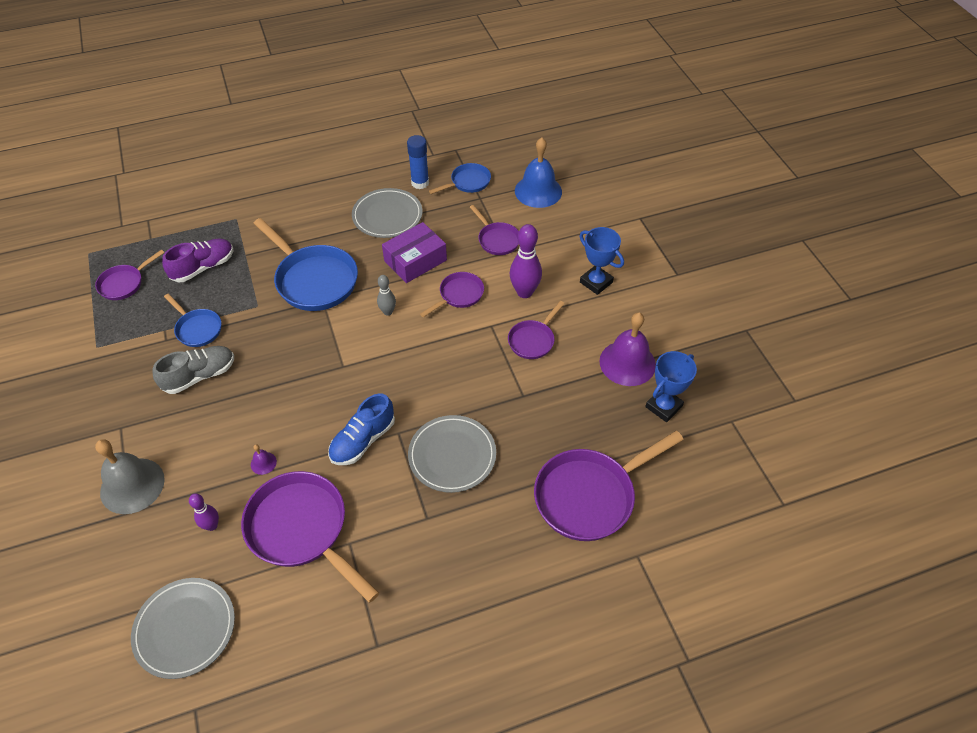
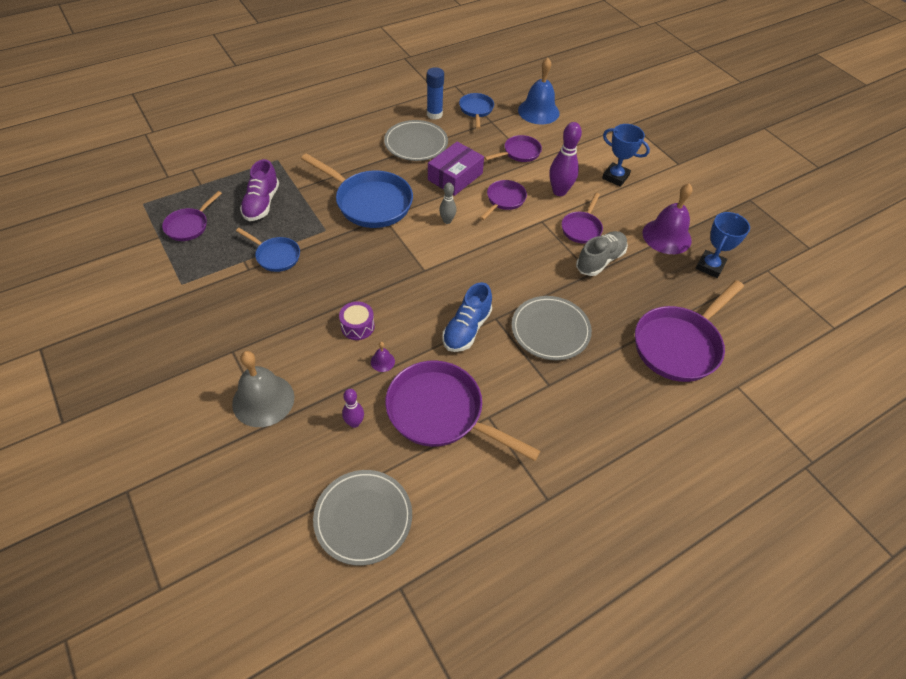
camera: 15 degrees left, 0 degrees up
(199, 376) = (293, 296): grey shoe -> grey shoe (600, 260)
(203, 267) = (261, 203): purple shoe -> purple shoe turned 150 degrees clockwise
(252, 420) = (357, 326): none -> purple drum
(468, 182) = (476, 110): blue pan -> blue pan turned 45 degrees counterclockwise
(497, 240) = (519, 153): purple pan -> purple pan turned 75 degrees counterclockwise

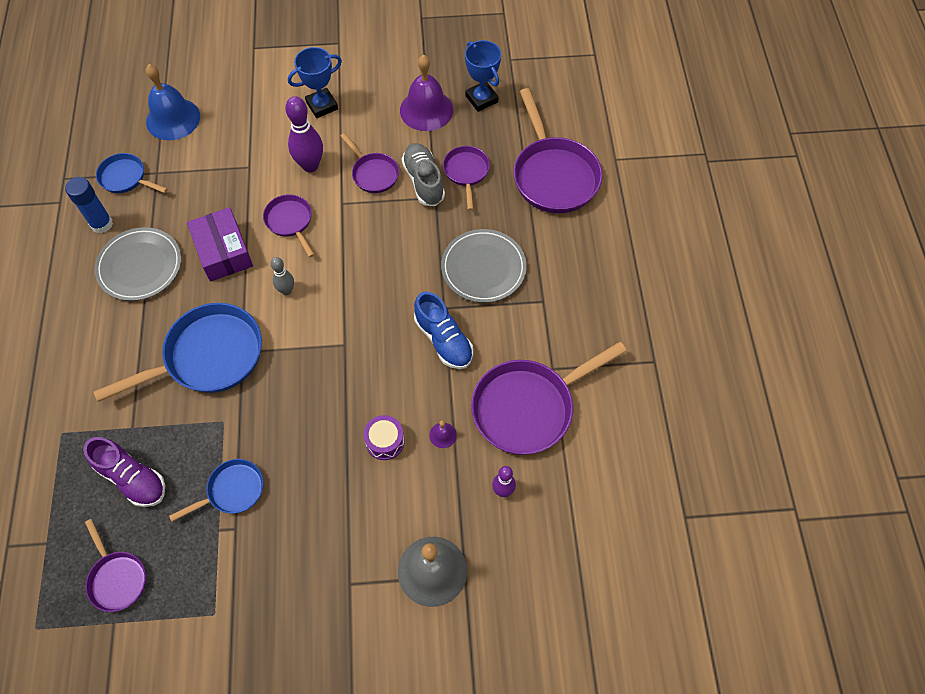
camera: 60 degrees left, 10 degrees up
(363, 518) = (607, 522): grey plate -> none
(519, 153) = (227, 171): purple pan -> purple pan (466, 172)

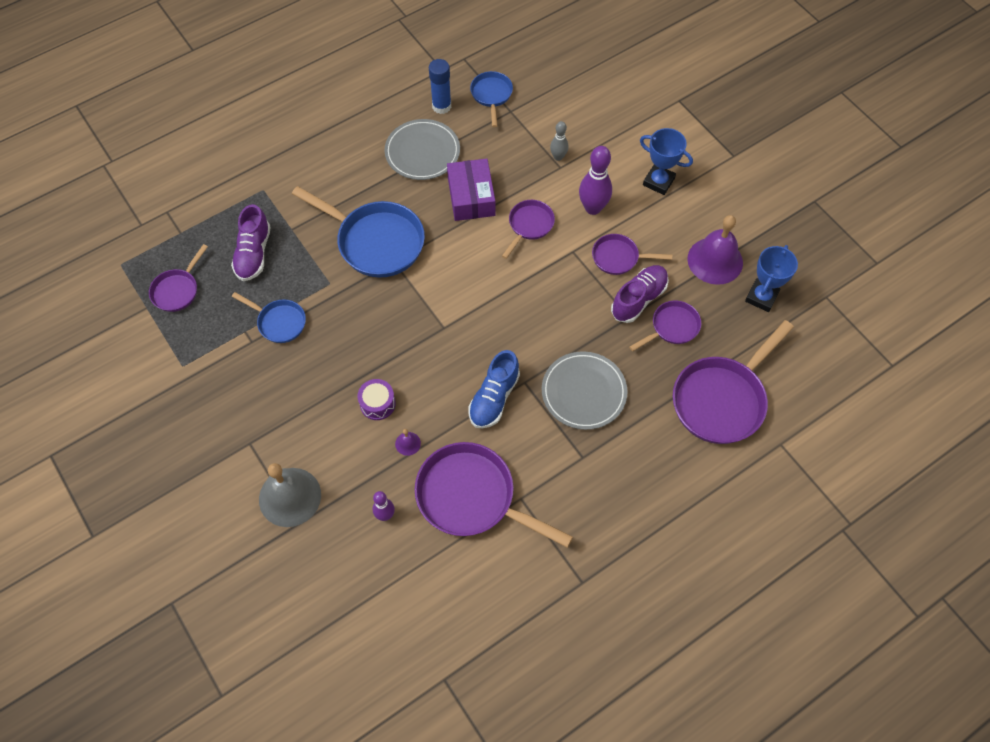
camera: 60 degrees right, 0 degrees up
(173, 119) = (567, 90): blue bell -> none
(223, 251) = (471, 197): purple box -> purple box turned 45 degrees counterclockwise
(286, 290) = (465, 260): grey bowling pin -> grey bowling pin (558, 157)
(373, 174) = (618, 258): purple pan -> purple pan turned 75 degrees clockwise
(424, 181) = (638, 299): grey shoe -> purple shoe

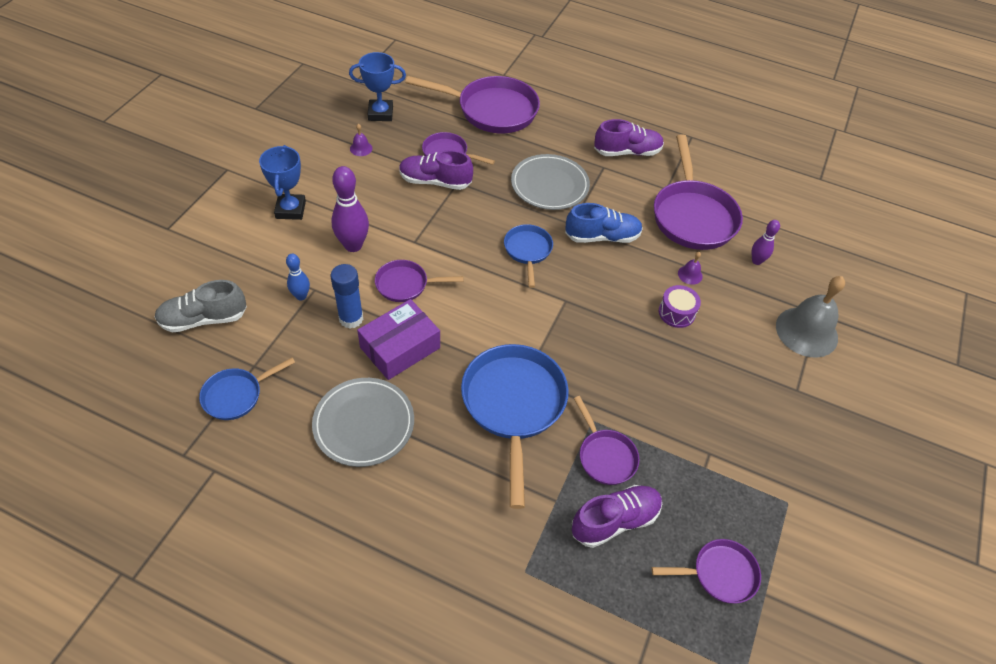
camera: 125 degrees left, 10 degrees down
(279, 322) = (670, 440): blue pan -> blue pan (528, 251)
(441, 106) = (280, 439): blue glue stick -> blue glue stick (351, 318)
(558, 157) = (301, 296): grey bowling pin -> blue bowling pin
(570, 97) = (204, 319): none -> grey shoe
(592, 495) = (627, 152): none -> purple shoe
(618, 258) = (400, 208): purple pan -> purple pan (605, 456)
(715, 260) = (361, 148): purple bell -> purple bell, size x0.42

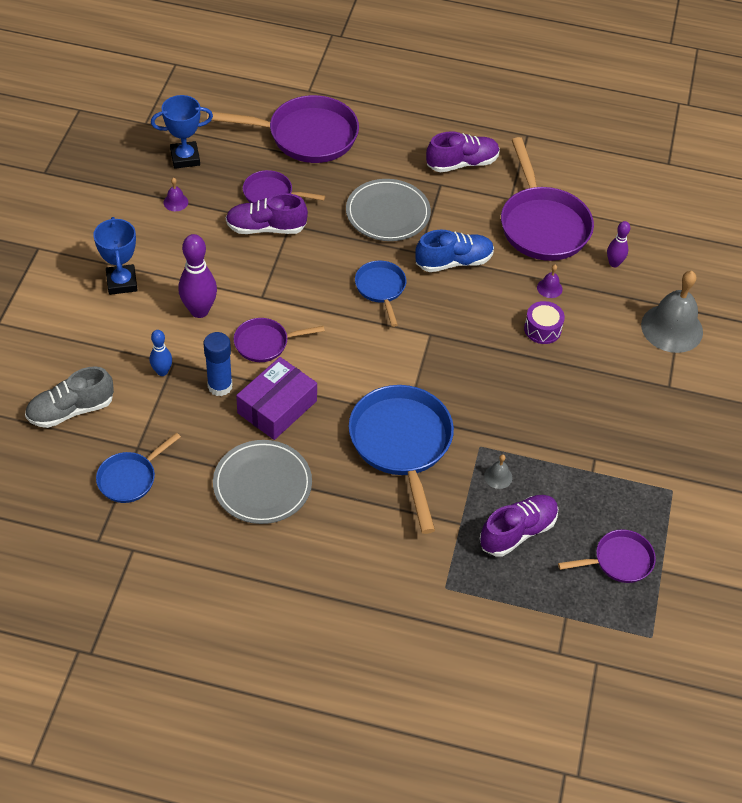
camera: 10 degrees left, 0 degrees up
(605, 456) = (498, 476): purple pan -> grey bell

